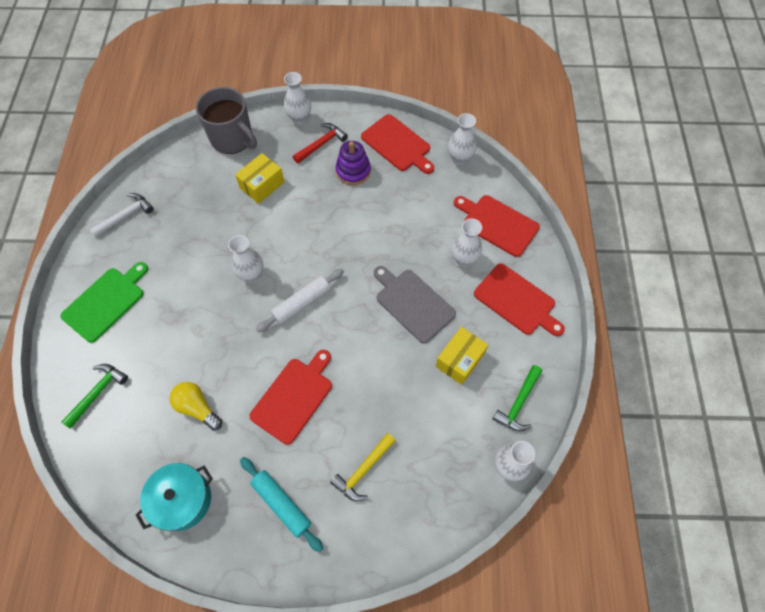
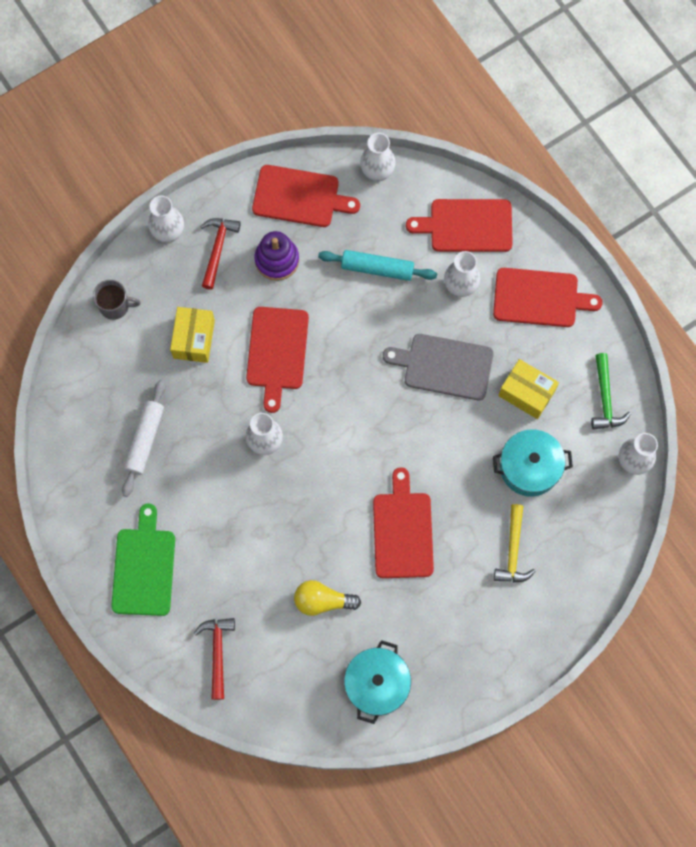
camera: 35 degrees left, 10 degrees up
(98, 392) = (217, 652): green hammer -> red hammer
(126, 216) = (79, 468): white hammer -> none
(232, 139) = (115, 306): grey mug -> grey mug, size x0.54
(282, 504) = (465, 627): turquoise rolling pin -> turquoise rolling pin (377, 268)
(302, 303) = (338, 438): white rolling pin -> white rolling pin (145, 440)
(307, 224) = (277, 352): none -> red cutting board
(422, 415) = (529, 467): none -> turquoise pot
(459, 360) = (526, 393): yellow box -> yellow box turned 60 degrees counterclockwise

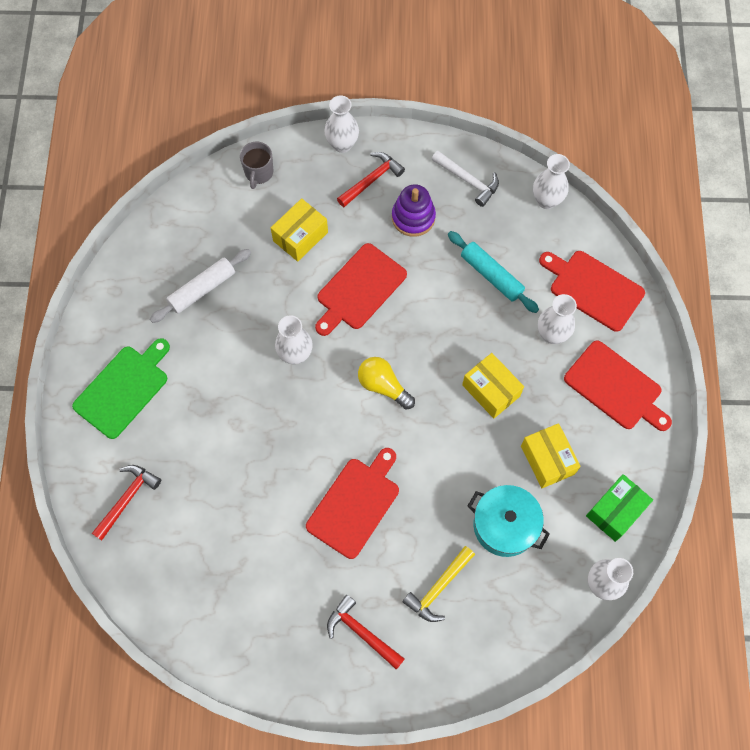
camera: 35 degrees right, 5 degrees down
(115, 306) = (259, 173): grey mug -> grey mug turned 60 degrees clockwise
(300, 197) = (468, 181): red cutting board -> white hammer
(322, 601) = (244, 516): yellow light bulb -> yellow light bulb (383, 386)
(377, 684) = (236, 620): turquoise pot -> none
(444, 366) = (491, 390): grey cutting board -> yellow box
(479, 625) = (361, 632): none -> red hammer
(605, 398) = (615, 511): green hammer -> green box

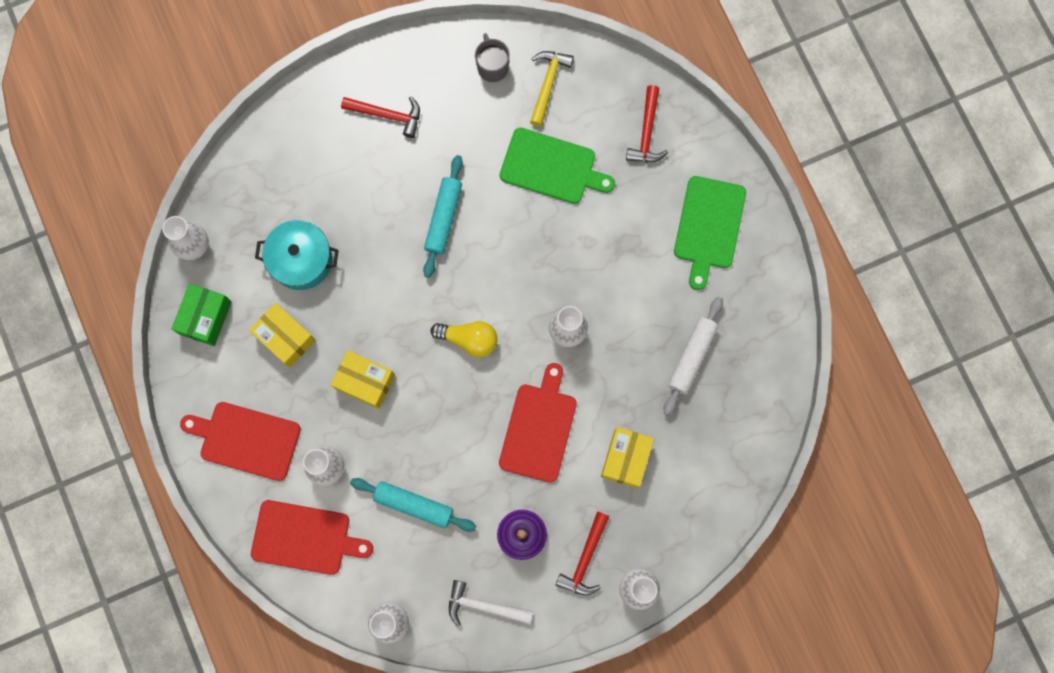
camera: 155 degrees right, 10 degrees up
(231, 506) = (552, 167): none -> green cutting board
(259, 173) = (706, 512): grey mug -> grey mug (492, 67)
(355, 504) = (443, 218): red cutting board -> turquoise rolling pin
(438, 588) = (338, 180): yellow hammer -> yellow hammer (548, 84)

